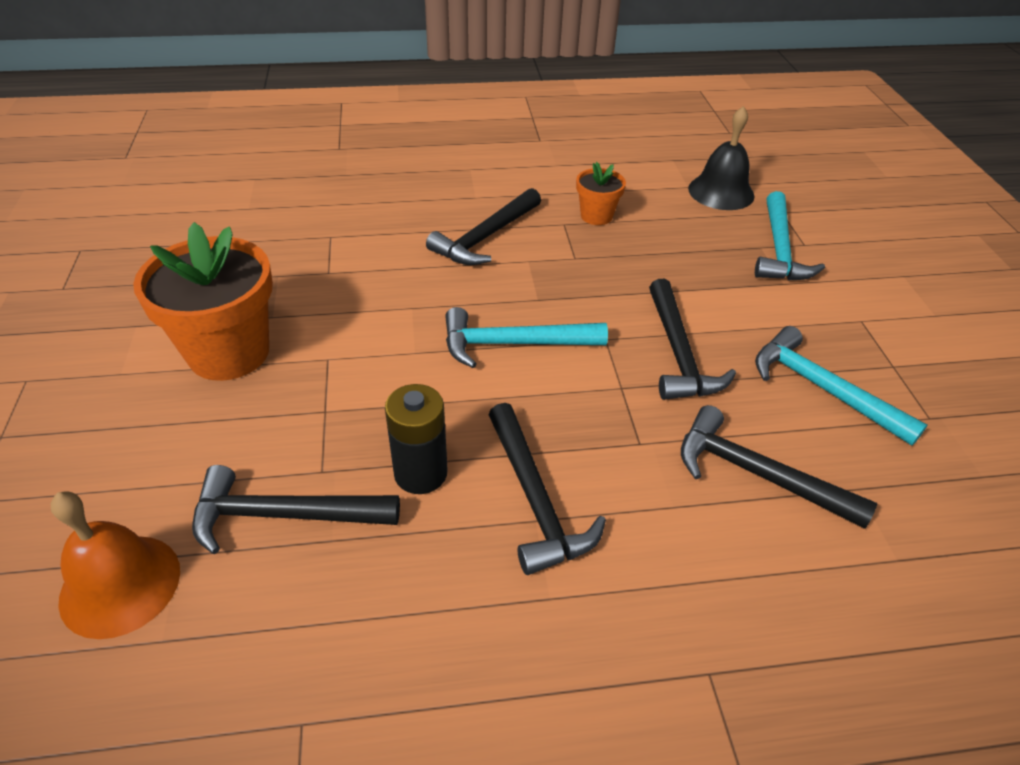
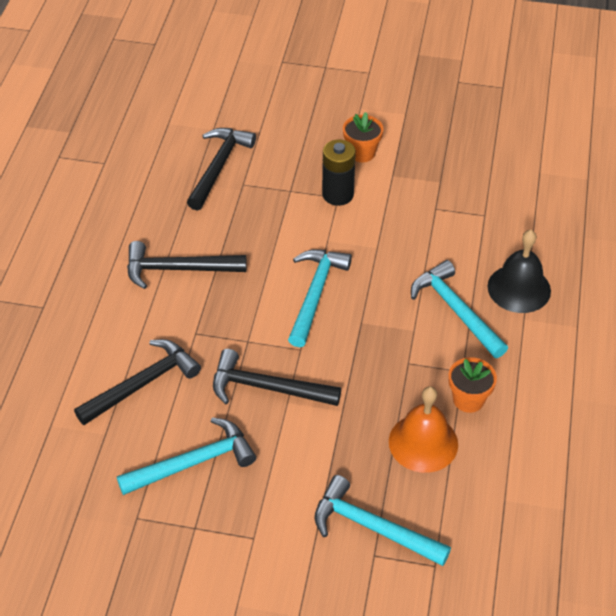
camera: 110 degrees right, 5 degrees up
(120, 585) = (205, 110): orange bell -> orange bell (423, 442)
(229, 352) = (361, 153): orange flower pot -> orange flower pot, size x0.51
(420, 473) = (221, 224): black battery -> black battery (338, 194)
(485, 237) = (456, 310): black hammer -> turquoise hammer
(721, 192) = (486, 525): black bell -> black bell (519, 288)

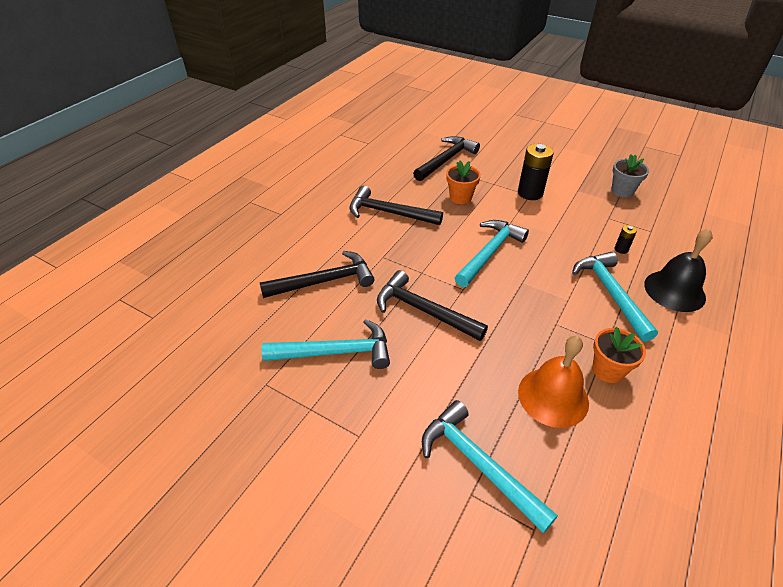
camera: 20 degrees right, 5 degrees down
(361, 153) = (557, 172): orange flower pot -> orange flower pot (460, 197)
(444, 163) = (622, 191): none -> grey flower pot
(456, 249) = (621, 249): none -> black battery

